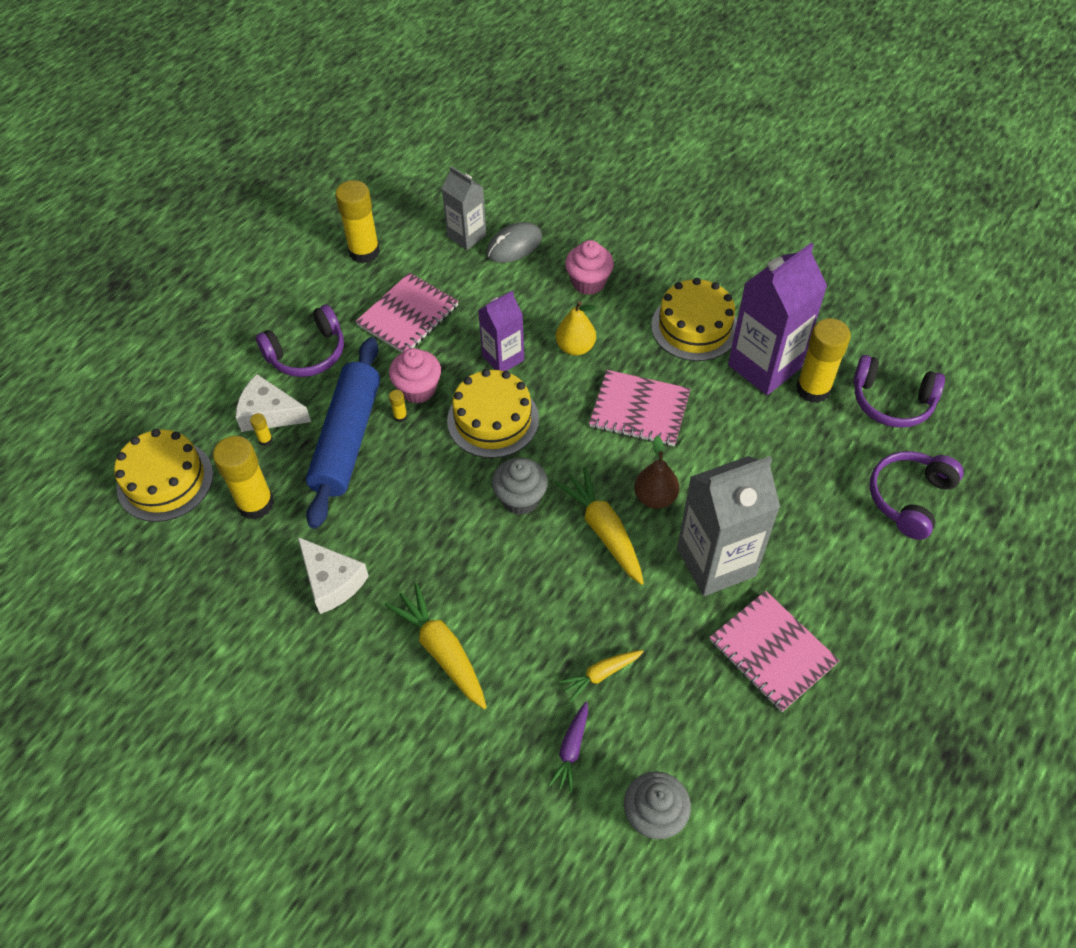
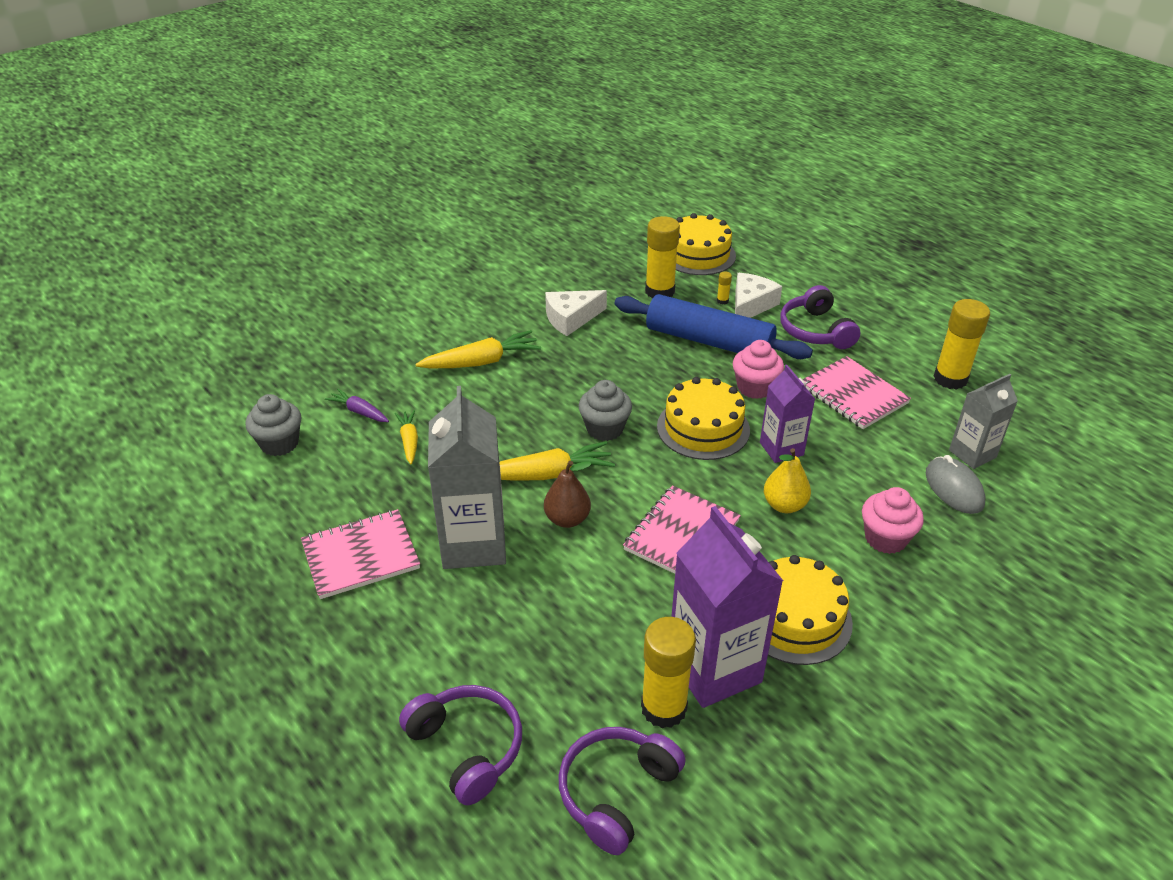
camera: 105 degrees right, 15 degrees down
(400, 416) = (725, 373): yellow glue stick -> none

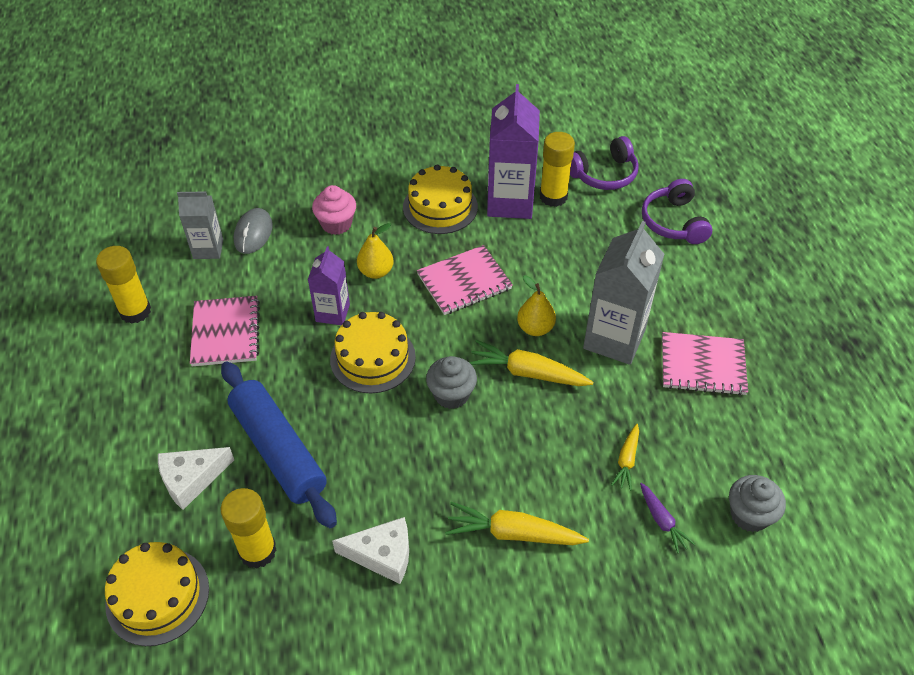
camera: 150 degrees left, 10 degrees up
(567, 519) = (535, 328): brown pear -> yellow pear
(722, 301) = (211, 500): yellow glue stick -> none
(755, 388) = (293, 377): pink cupcake -> none
(815, 331) = (173, 414): purple headphones -> none

